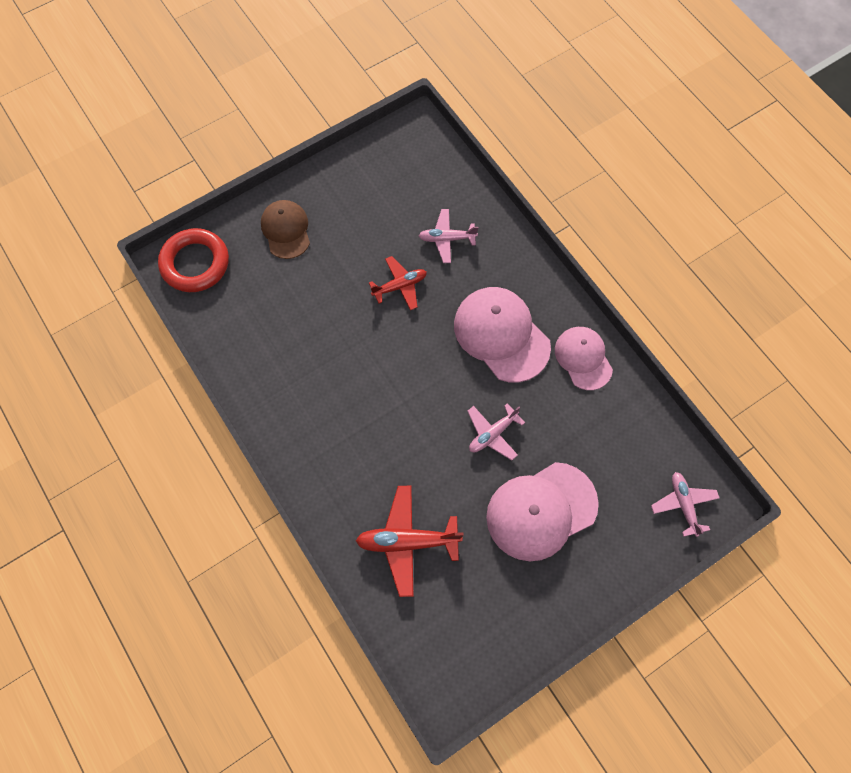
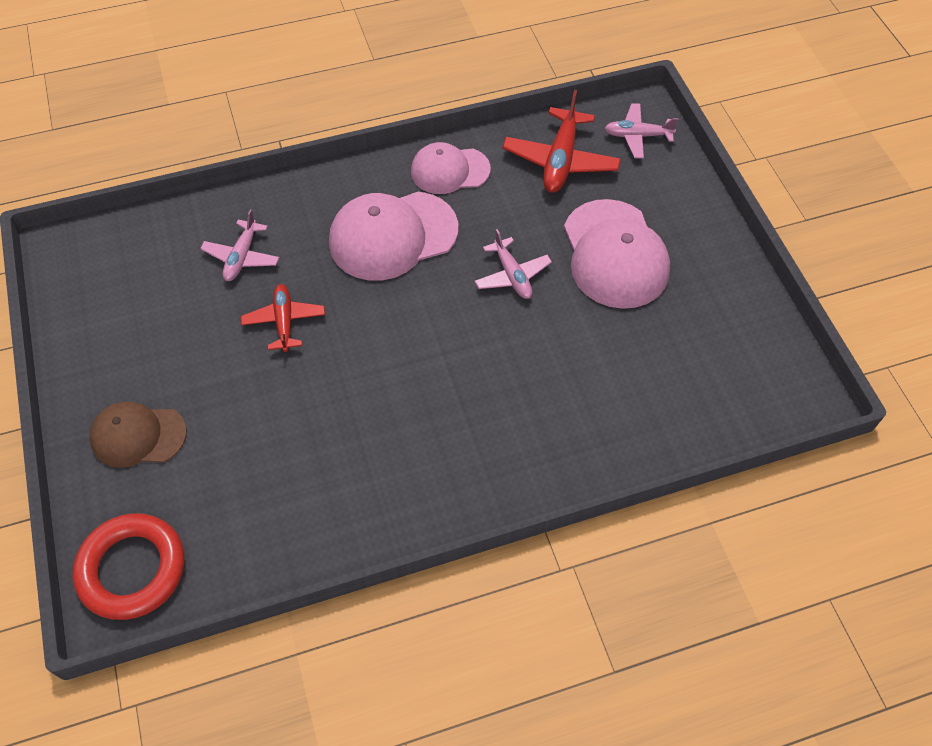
camera: 75 degrees left, 10 degrees down
(407, 541) = (620, 392): red plane -> red plane (560, 160)

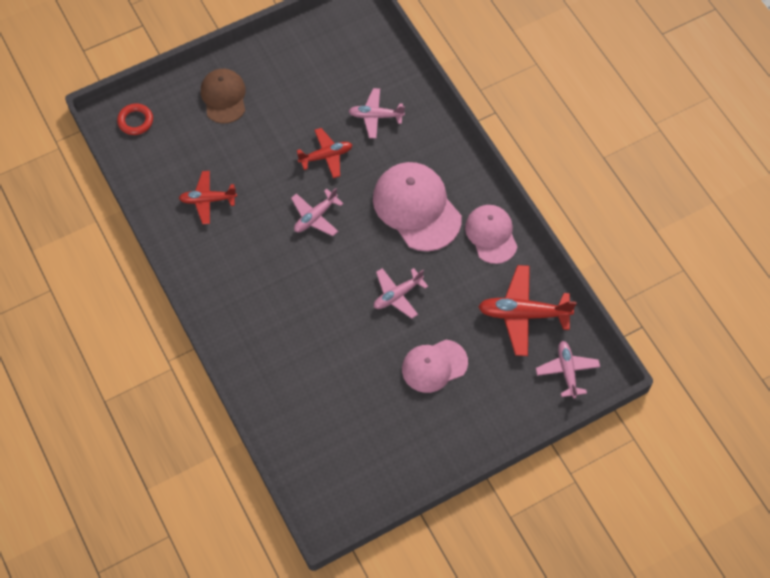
camera: 80 degrees right, 5 degrees up
(132, 569) = (135, 121): red ring -> red ring, size x0.54
(309, 480) = (207, 200): none -> red plane
(375, 348) = (315, 217): none -> pink plane
(615, 254) = (434, 366): pink cap -> pink cap, size x0.63

